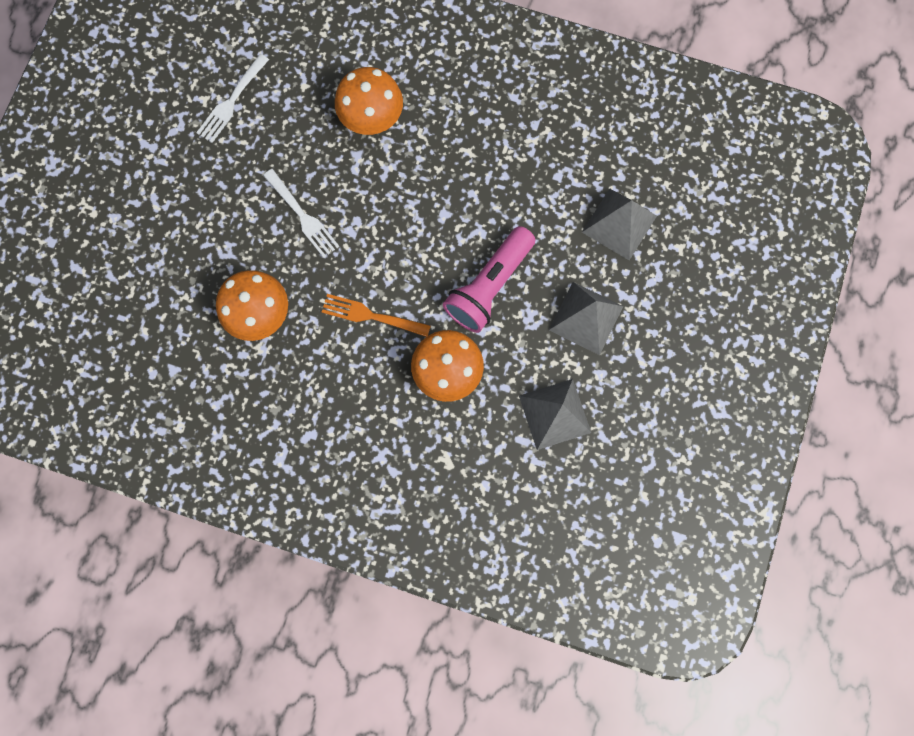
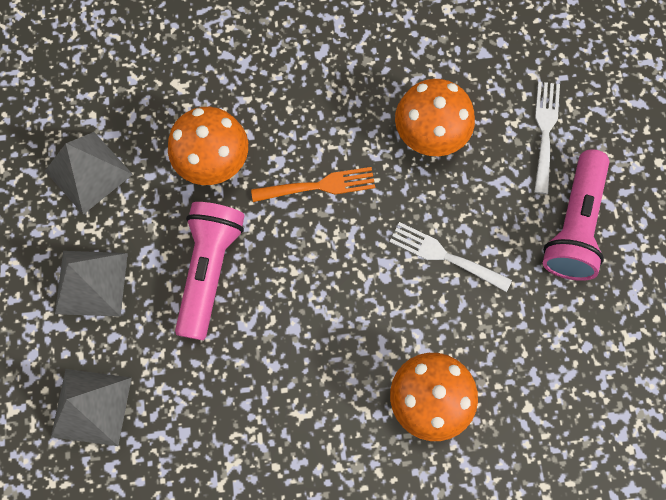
camera: 155 degrees right, 5 degrees down
(190, 195) = (574, 225): none -> pink flashlight
(231, 101) = (597, 349): white fork -> white fork (545, 132)

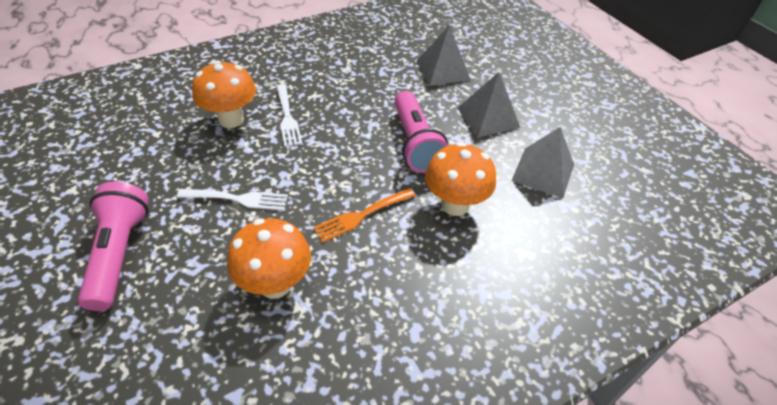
camera: 155 degrees right, 25 degrees down
(545, 132) = (152, 329): white fork -> white fork (287, 117)

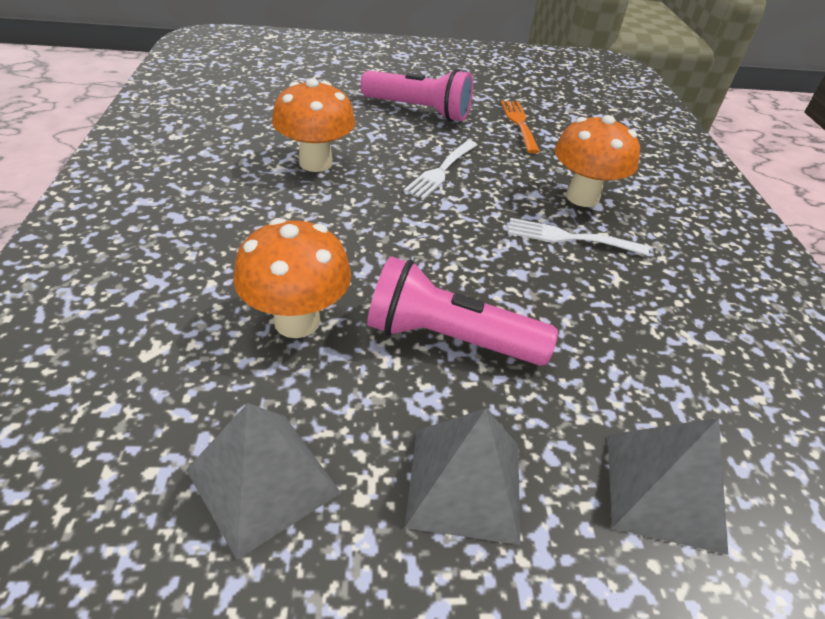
camera: 115 degrees right, 5 degrees down
(362, 215) = (351, 237): orange fork -> orange fork (519, 124)

